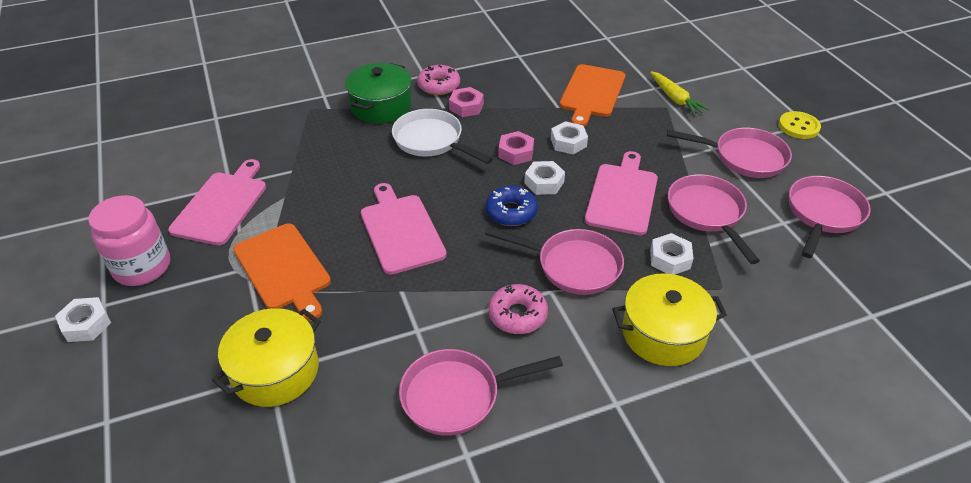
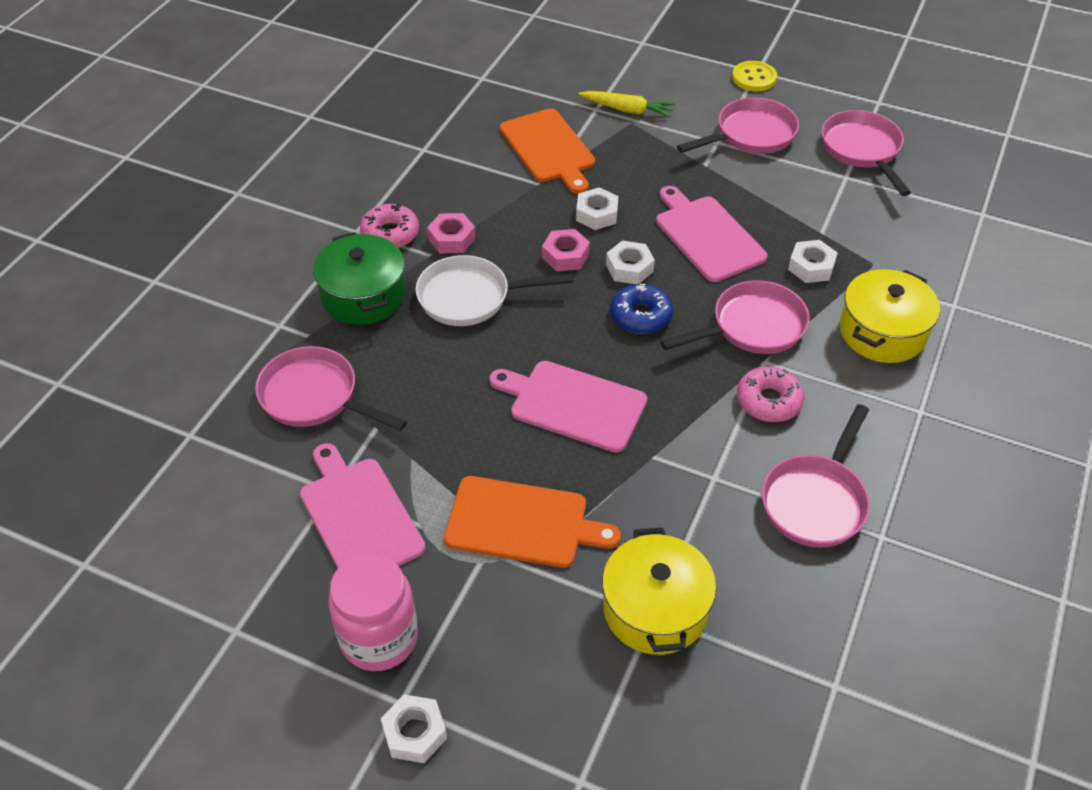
camera: 45 degrees left, 5 degrees up
(707, 213) = (787, 206): pink pan -> pink pan (315, 397)

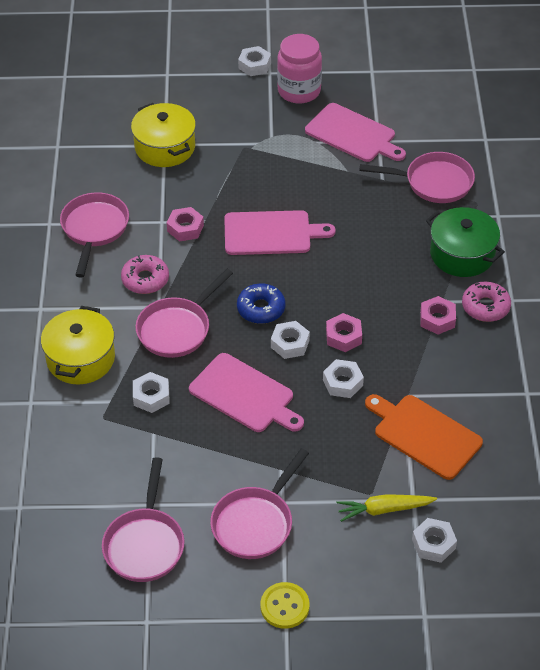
camera: 155 degrees right, 0 degrees up
(470, 297) = (388, 279): white pan -> none
(522, 522) = (260, 161): orange cutting board -> none
(601, 78) = (433, 544): none -> white nut
(685, 454) = (185, 228): none -> pink nut
(862, 150) = (145, 544): pink pan -> pink pan turned 45 degrees clockwise

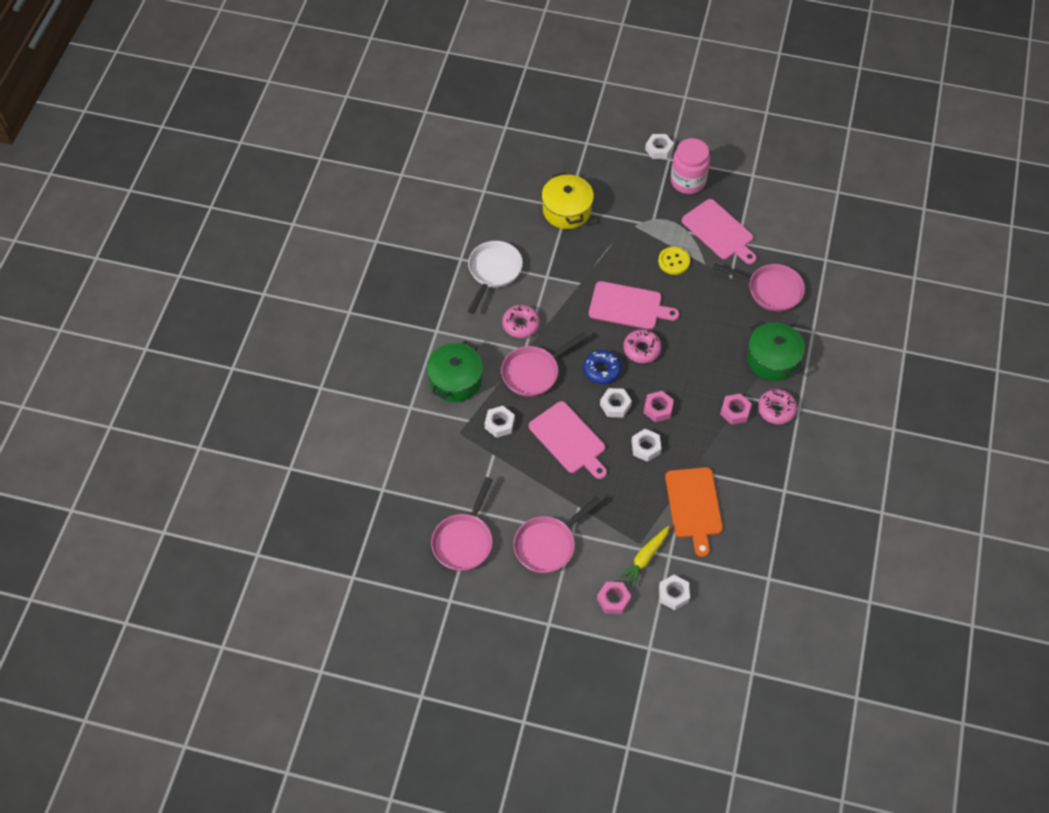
camera: 15 degrees right, 10 degrees up
(81, 359) = (455, 380): yellow pot -> green pot
(94, 229) = (493, 271): pink pan -> white pan
(185, 228) = (563, 287): pink nut -> pink nut (613, 599)
(284, 606) = (550, 614): yellow button -> yellow button (674, 261)
(302, 276) = (642, 349): none -> pink donut
(384, 510) = (645, 558): yellow carrot -> yellow carrot turned 60 degrees counterclockwise
(424, 435) = (694, 506): orange cutting board -> orange cutting board turned 150 degrees counterclockwise

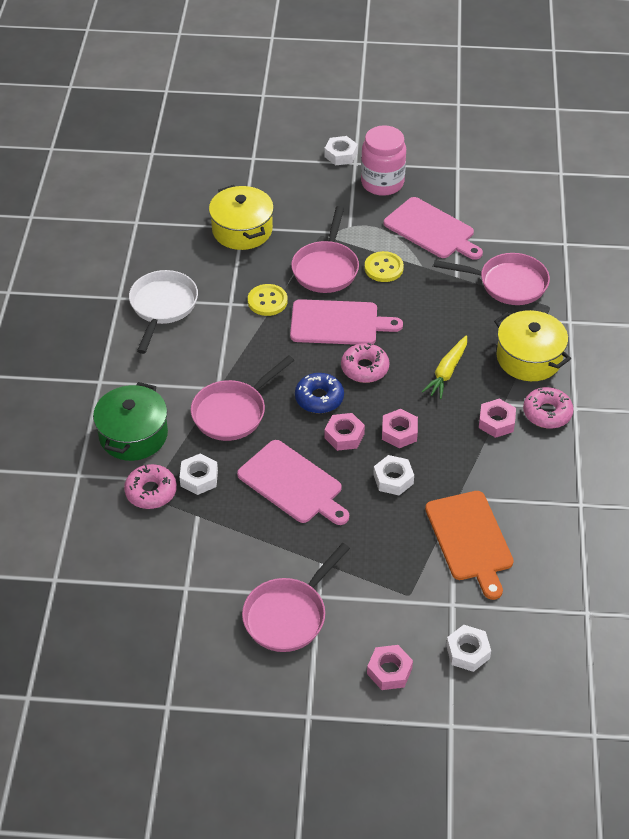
camera: 10 degrees left, 10 degrees down
(464, 541) = (175, 627): pink pan -> pink pan (326, 268)
(521, 324) = (207, 360): pink donut -> pink donut (151, 491)
(576, 278) = (267, 301): none -> yellow button
(615, 405) = (344, 436): white nut -> pink nut
(645, 558) = (420, 612): yellow carrot -> yellow carrot (447, 372)
(773, 359) = (529, 358): green pot -> yellow pot

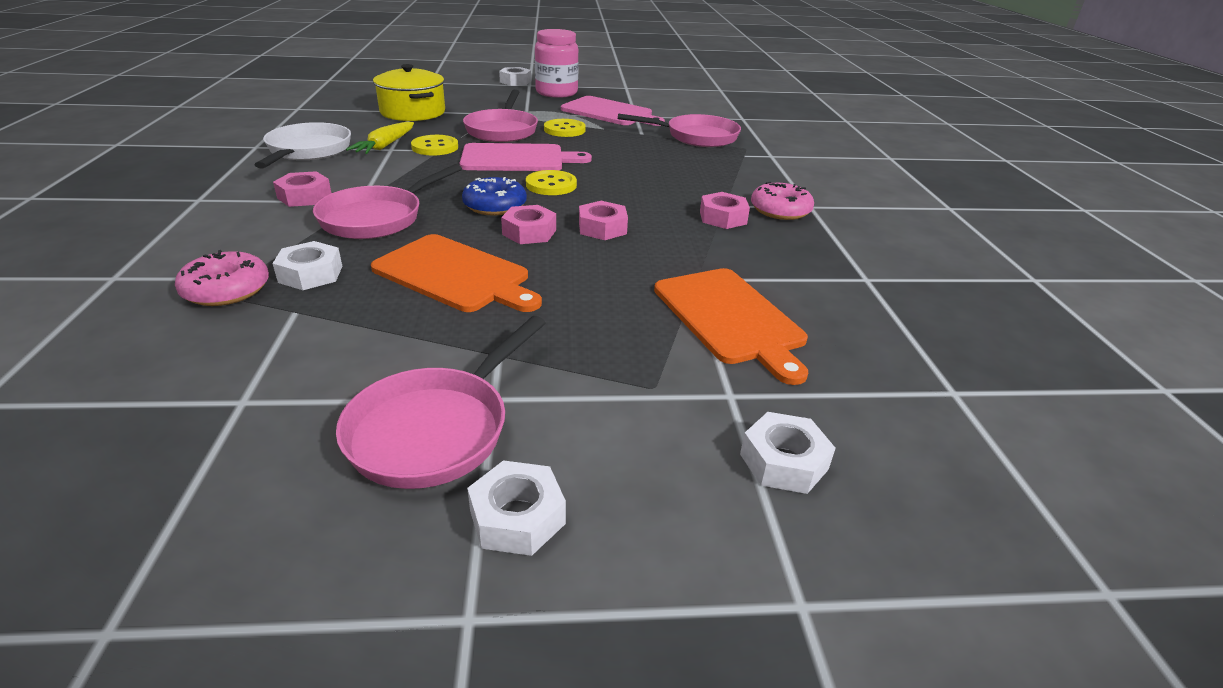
camera: 10 degrees left, 15 degrees down
(133, 435) = (224, 239): green pot -> none
(293, 484) = (455, 274): pink cutting board -> orange cutting board
(364, 368) = (551, 185): pink donut -> yellow button
(389, 671) = (642, 507): pink nut -> pink nut (305, 196)
(393, 479) = (602, 266): white nut -> white nut (517, 517)
(447, 372) = (650, 186): yellow carrot -> yellow carrot (385, 146)
(529, 358) = (740, 176): yellow pot -> none

